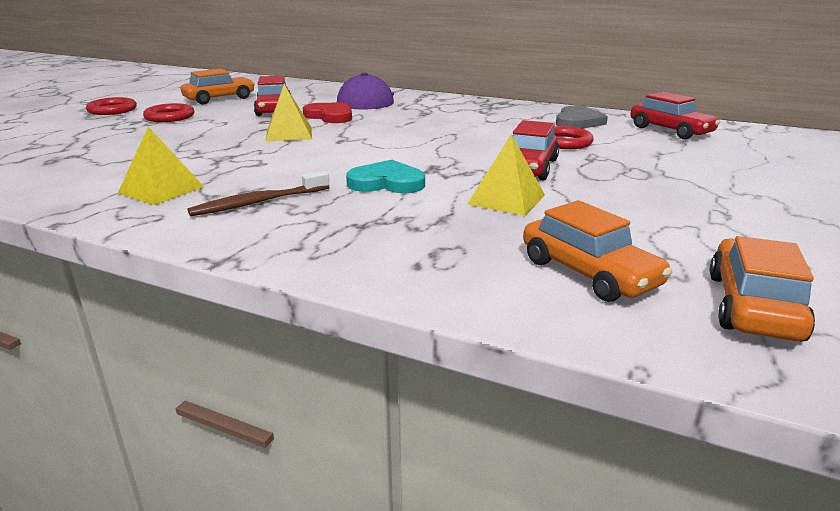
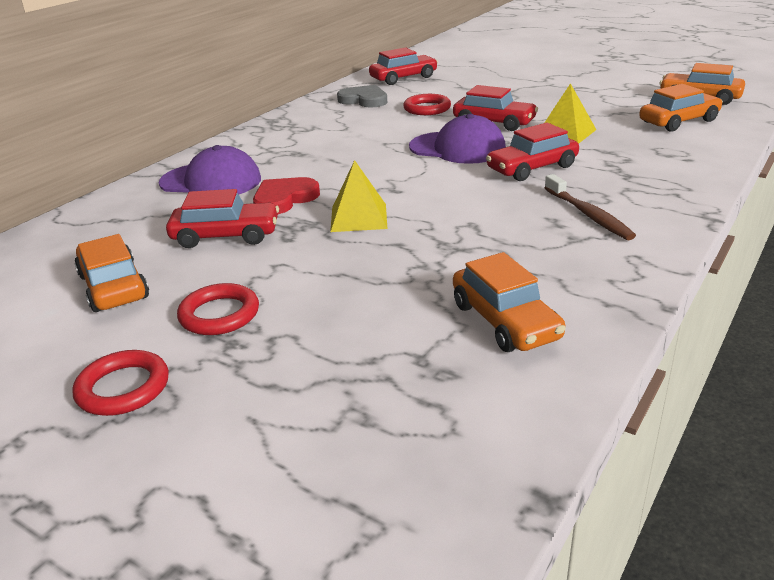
camera: 80 degrees left, 5 degrees up
(94, 173) = (505, 321): none -> orange car
(161, 190) = (560, 266): yellow pyramid -> none
(386, 183) = (532, 168): turquoise heart -> red car
(443, 155) = (457, 148): none -> purple cap

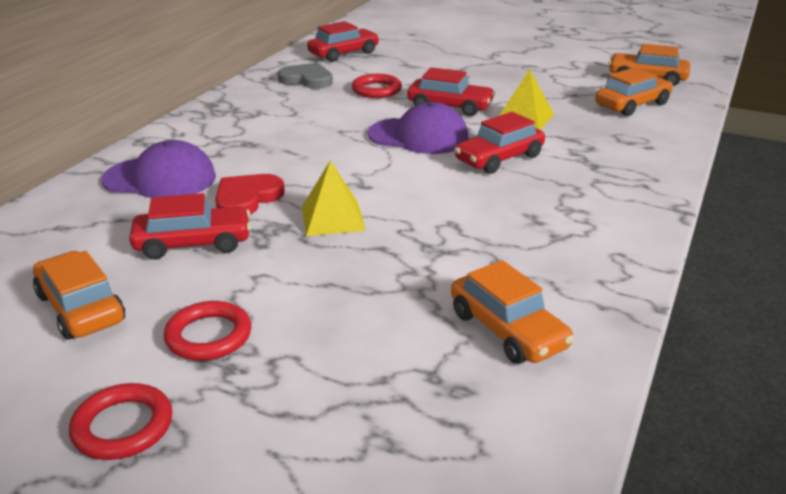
camera: 10 degrees left, 0 degrees up
(588, 215) = (565, 210): brown toothbrush -> none

